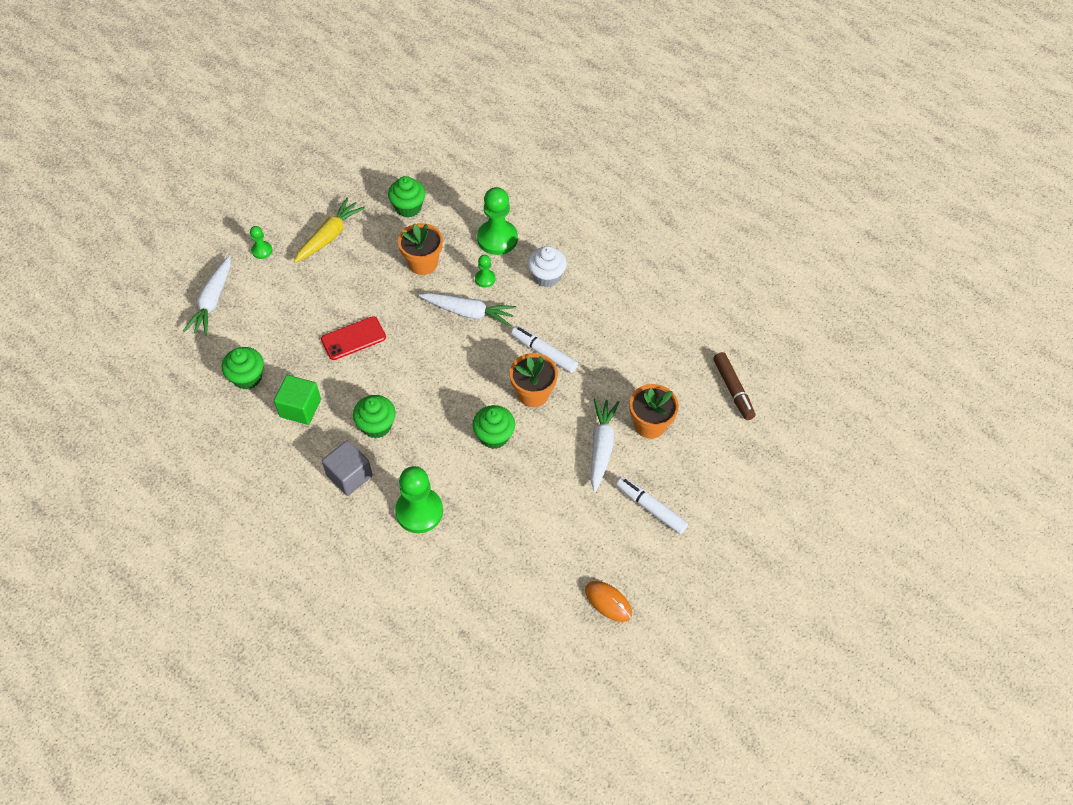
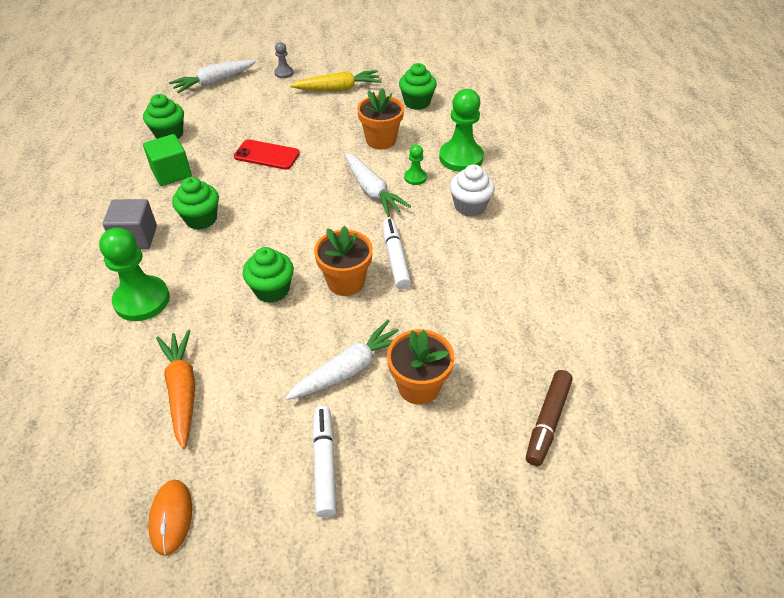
camera: 45 degrees right, 10 degrees down
(262, 250) = (284, 73): green pawn -> grey pawn
(524, 539) = (182, 391): none -> orange carrot

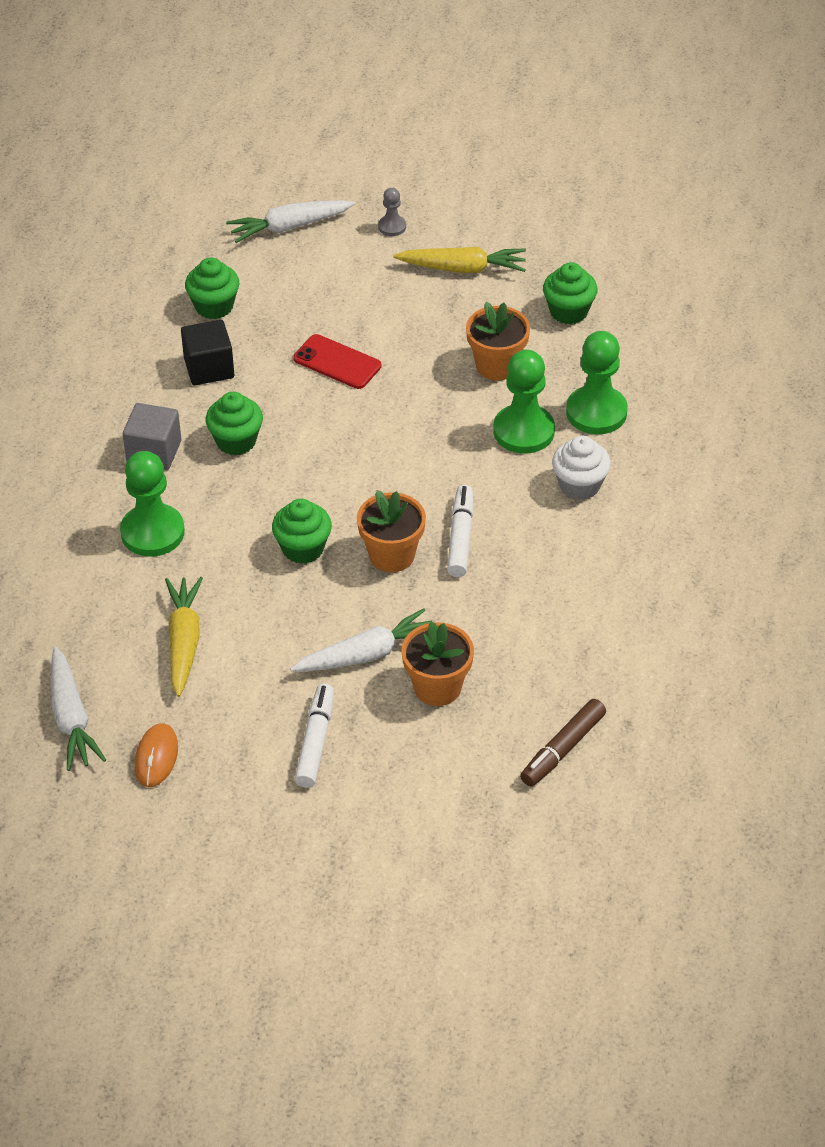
camera: 15 degrees right, 0 degrees up
(171, 173) = (209, 368): green cube -> black cube
(182, 391) = (184, 641): orange carrot -> yellow carrot
(372, 191) = (460, 441): white carrot -> white carrot (71, 718)
(415, 177) = (524, 431): green pawn -> green pawn, size x2.02

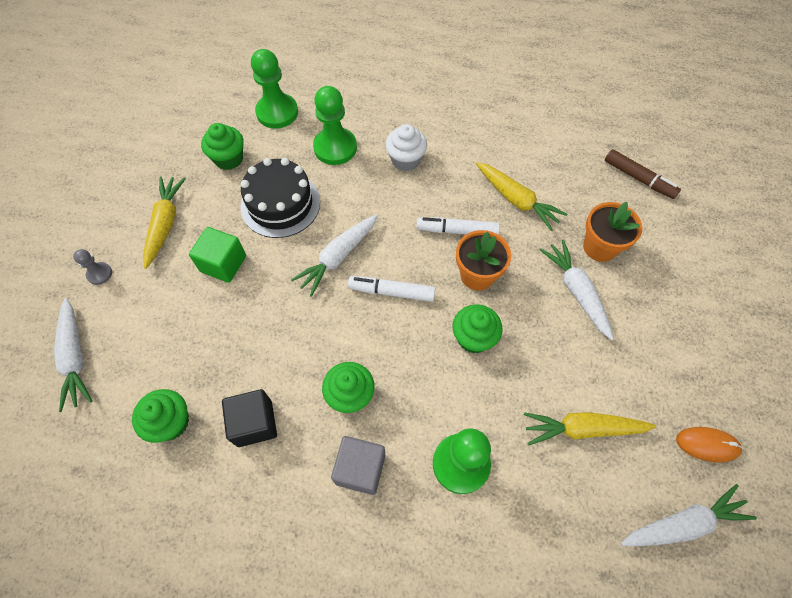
camera: 90 degrees left, 15 degrees up
(315, 742) = (665, 325): white marker -> white marker (392, 292)
(337, 362) = (261, 315): red phone -> none
(406, 324) = (223, 264): none -> green cube
(417, 423) = (338, 257): none -> white carrot
(497, 365) = (280, 204): orange flower pot -> black cake
(515, 602) = (516, 200): none -> yellow carrot
(524, 431) = (351, 190): green pawn -> green pawn (277, 112)

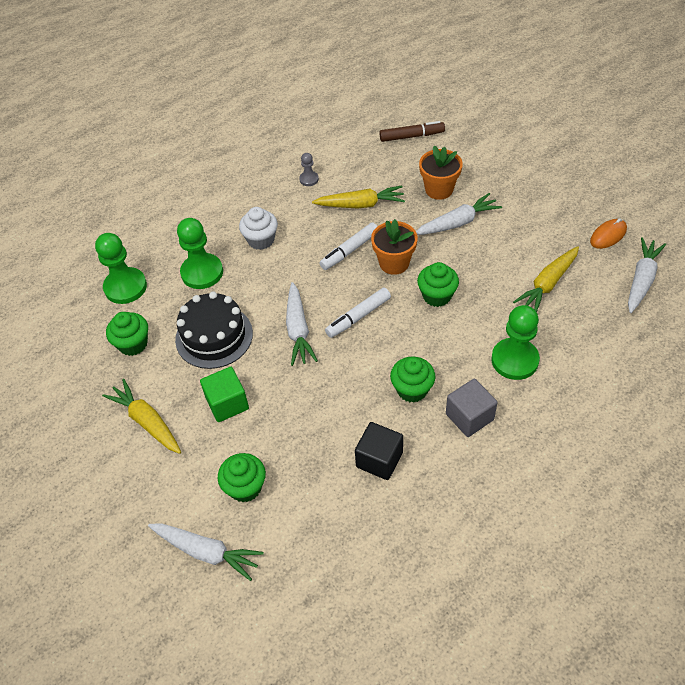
camera: 45 degrees left, 10 degrees down
(99, 274) = (144, 494): grey pawn -> grey pawn (309, 179)
(171, 422) = (328, 513): green cupcake -> green cupcake (245, 487)
(576, 292) = (457, 223): white carrot -> white carrot turned 135 degrees clockwise

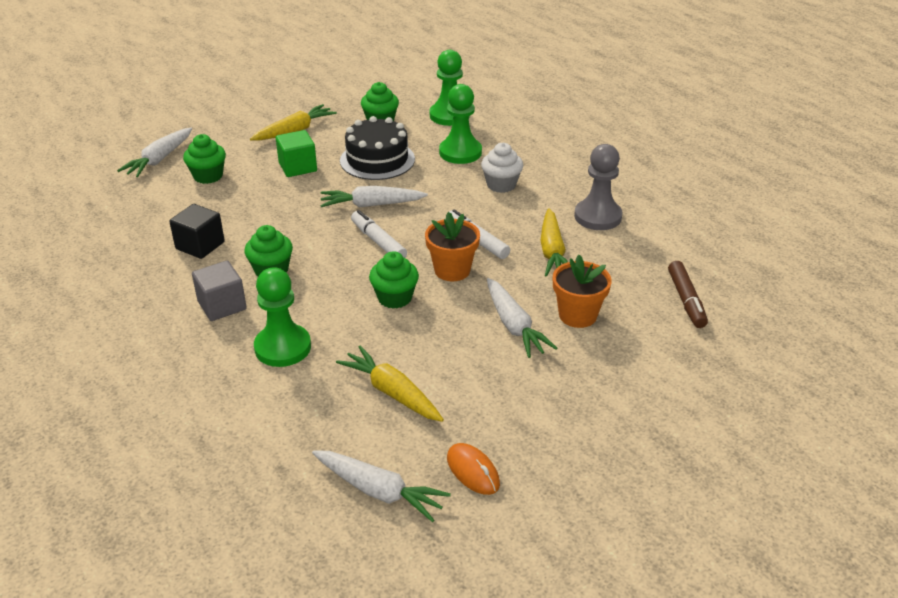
camera: 90 degrees right, 15 degrees down
(309, 179) = (597, 216): grey pawn -> grey pawn, size x2.02

